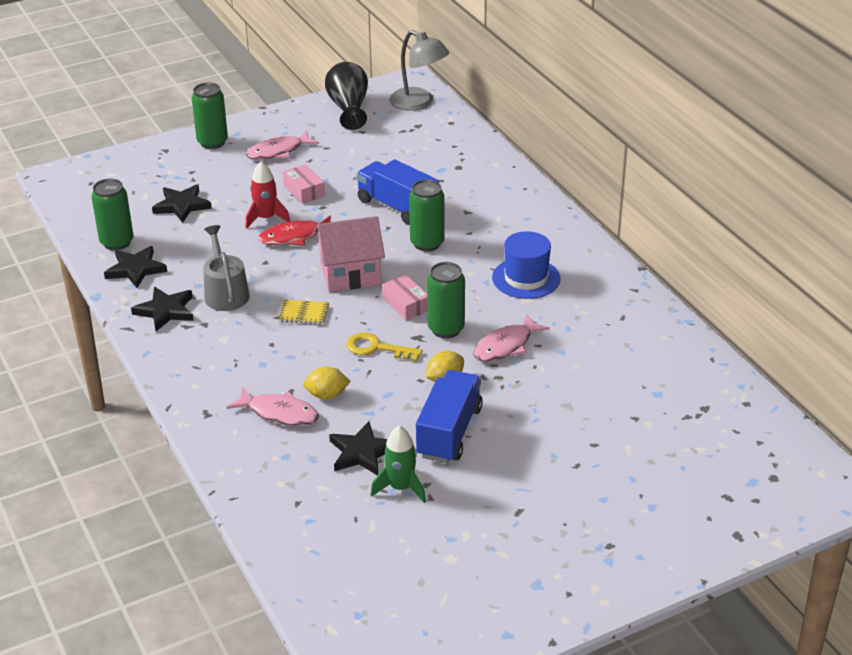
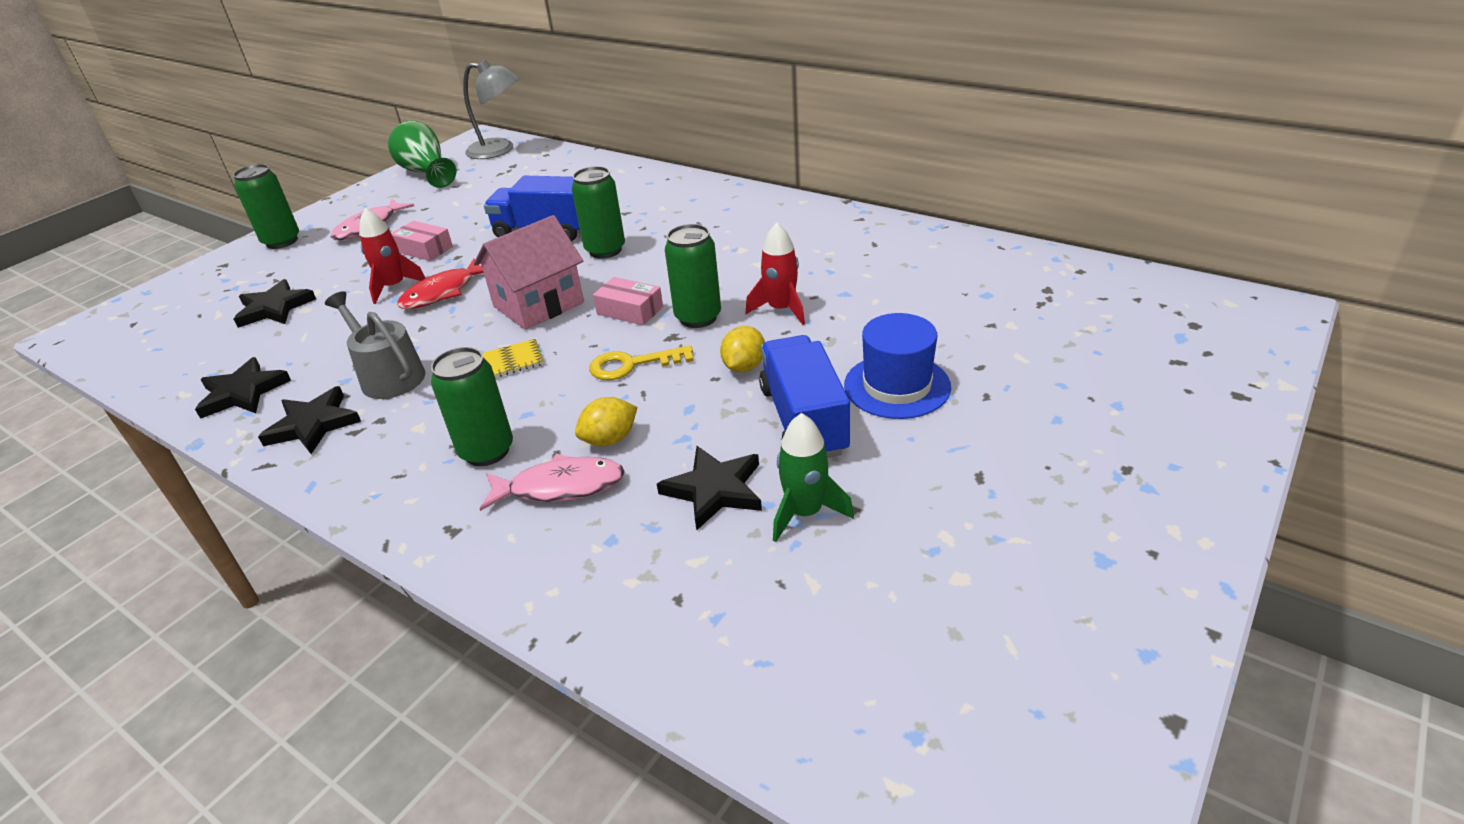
camera: 25 degrees left, 0 degrees up
(117, 242) = (200, 372): green can -> green can (487, 451)
(348, 108) = (427, 173): black vase -> green vase
(506, 346) = (781, 309): pink fish -> red rocket
(526, 278) = (741, 245): blue hat -> blue hat (897, 386)

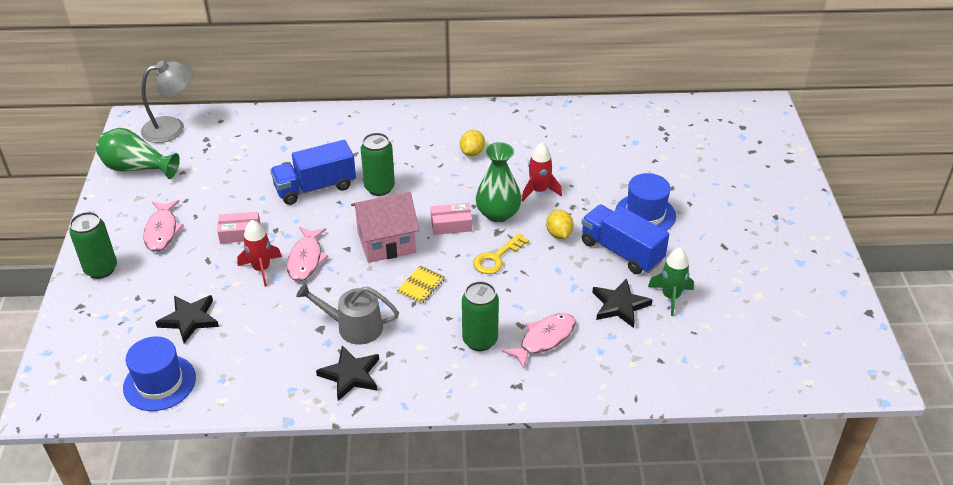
camera: 40 degrees left, 5 degrees up
(169, 353) = (159, 383): none -> blue hat
(243, 392) = (267, 380): black star -> none
(443, 292) = (306, 259): red fish -> pink fish
(538, 304) = (386, 242): pink house -> pink house turned 60 degrees clockwise
(610, 439) = (538, 304): yellow lemon -> yellow lemon (472, 152)
(698, 317) = (498, 214): green can -> green vase

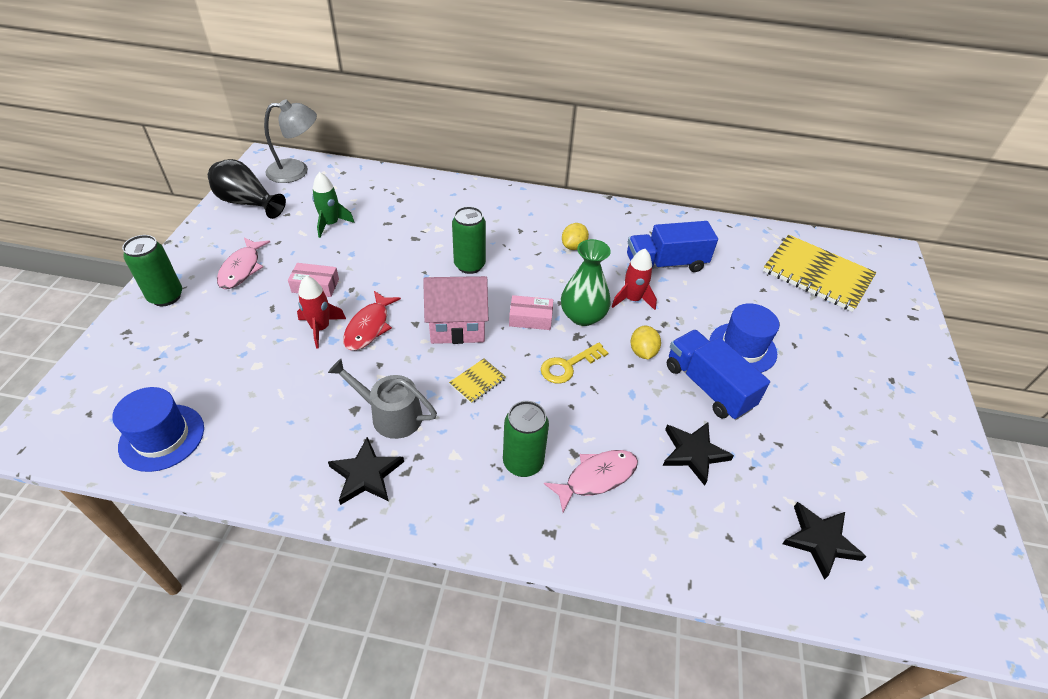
camera: 10 degrees right, 5 degrees up
(137, 168) = (247, 203): green vase -> black vase
(189, 319) = (225, 369): black star -> black star (820, 540)
(306, 259) = (369, 327): pink fish -> red fish
(315, 187) = (406, 253): blue truck -> blue truck (665, 264)
(671, 297) = (755, 455): green rocket -> green rocket (331, 224)
(701, 138) = (817, 275): none -> yellow notebook

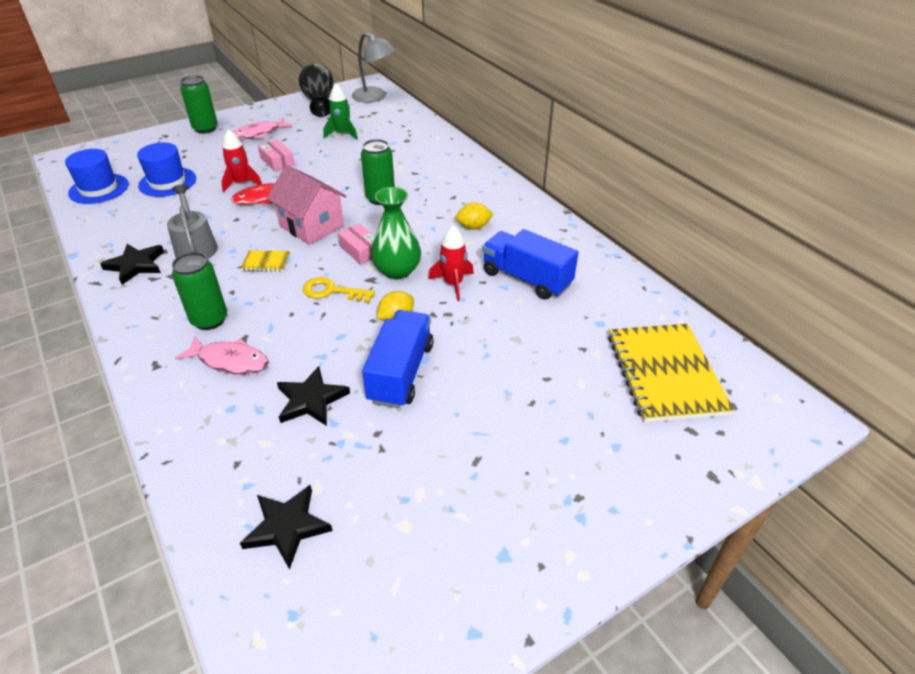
camera: 50 degrees right, 5 degrees down
(742, 348) = (479, 371): blue hat -> blue hat (167, 182)

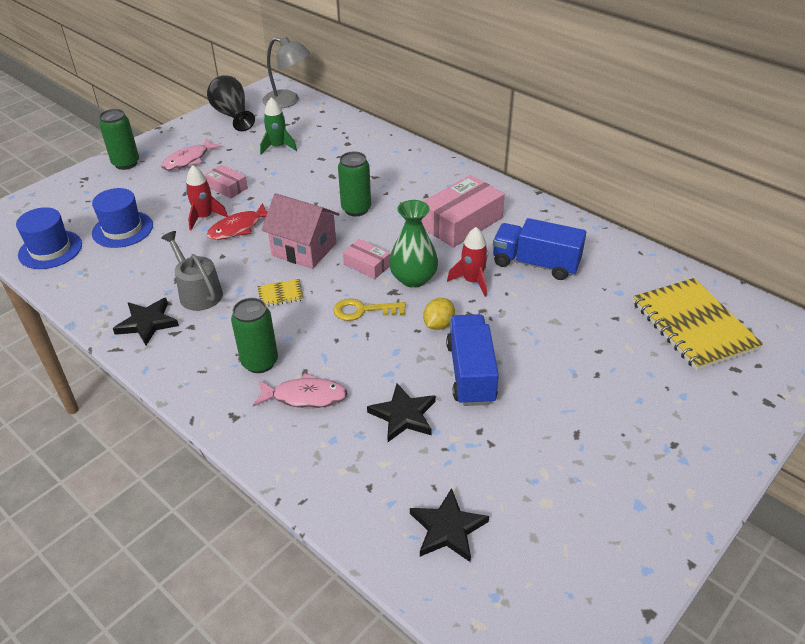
camera: 15 degrees left, 0 degrees up
(473, 227) = (461, 222): yellow lemon -> pink box

